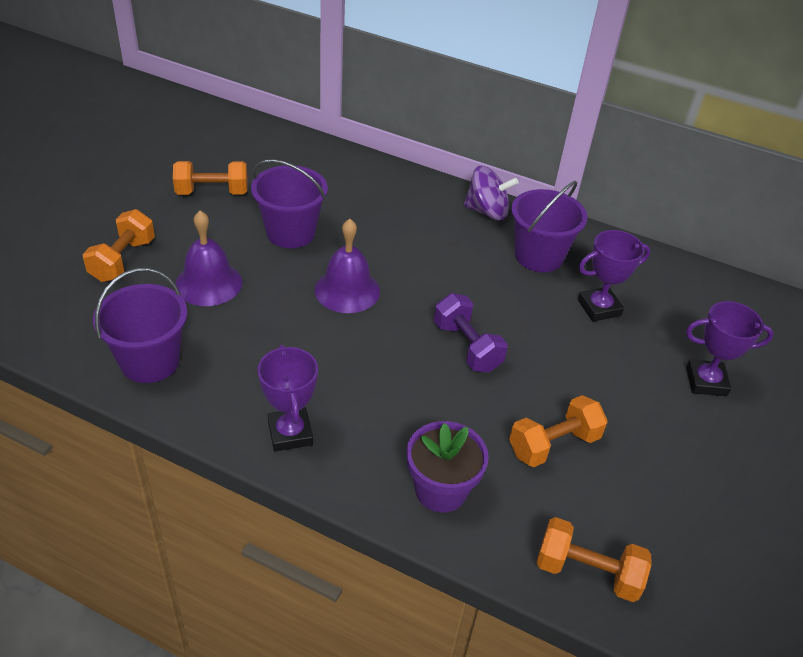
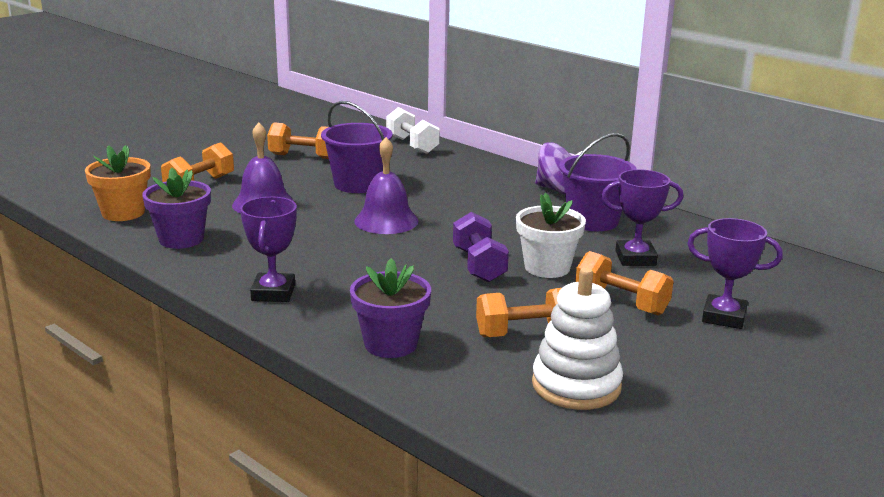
camera: 20 degrees right, 20 degrees down
(61, 326) = (123, 213): none -> orange flower pot
(150, 361) = (181, 239): purple bucket -> purple flower pot
(315, 156) = (412, 145): none -> white dumbbell
(529, 338) = (547, 267): none -> white flower pot
(587, 572) = (504, 415): orange dumbbell -> orange dumbbell (621, 303)
(628, 512) = (576, 385): none -> white stacking toy

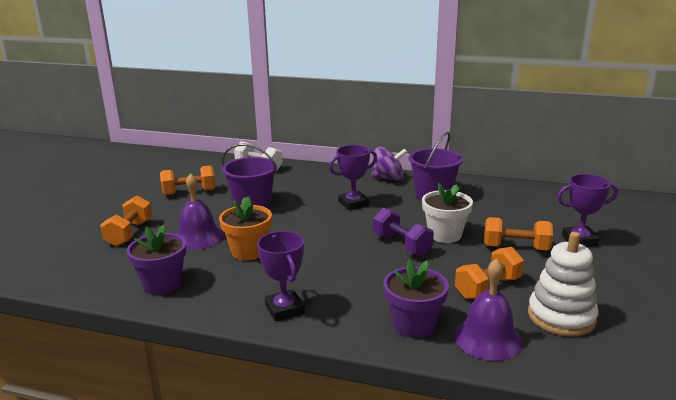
camera: 25 degrees left, 0 degrees up
(123, 213) = (87, 274): orange flower pot -> orange flower pot (248, 251)
(386, 221) = (303, 228): purple bell -> purple bell (488, 338)
(635, 258) = (487, 214): purple trophy -> purple trophy (353, 203)

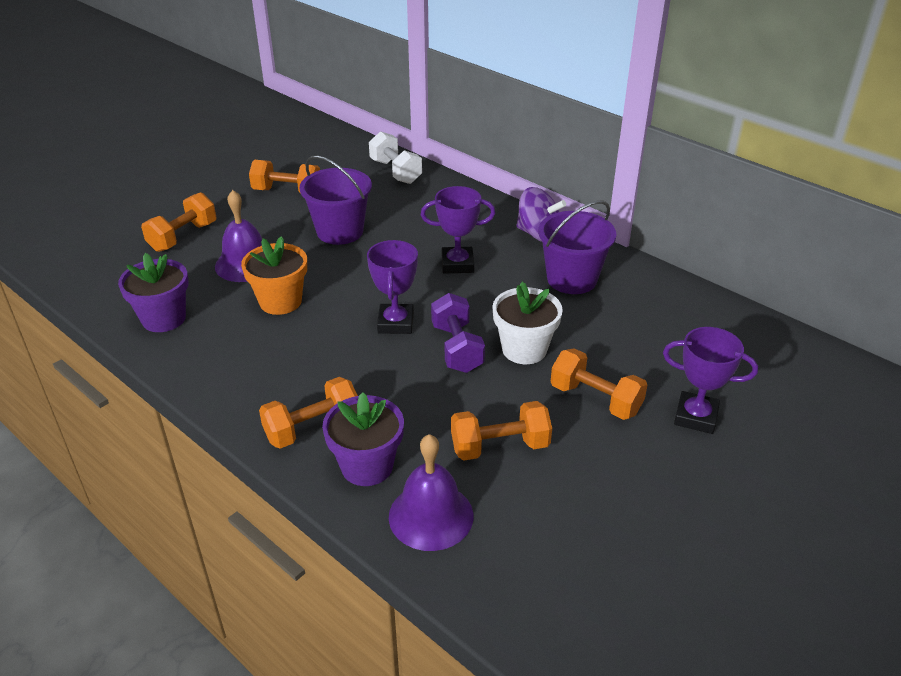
camera: 25 degrees right, 15 degrees up
(284, 309) = (253, 394): purple trophy -> purple trophy (395, 323)
(351, 315) = (312, 428): none -> orange dumbbell
(561, 317) = (547, 521): white stacking toy -> none

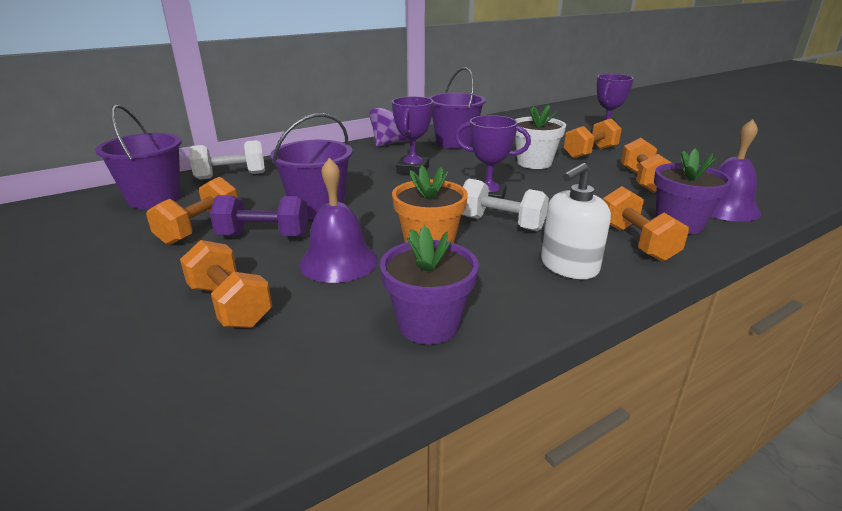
camera: 75 degrees left, 10 degrees down
(255, 382) = (569, 266): none -> white soap dispenser
(334, 337) = (501, 223): none -> white dumbbell
(335, 155) = (154, 198): none -> purple bucket
(457, 348) = (528, 181): purple dumbbell -> purple dumbbell (264, 236)

